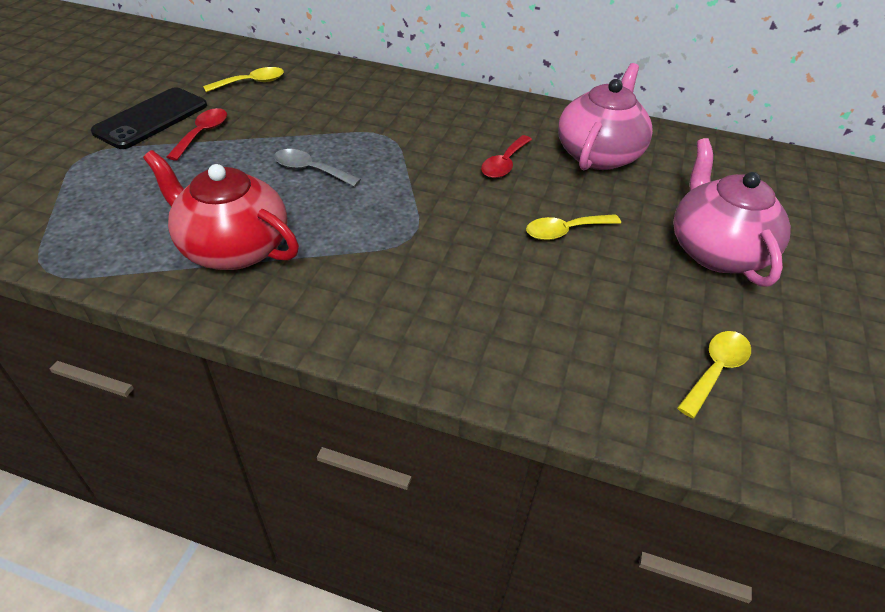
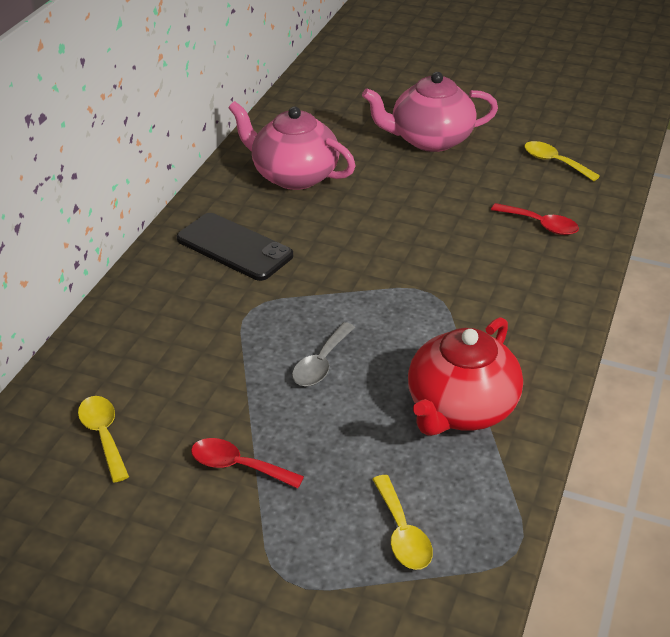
camera: 85 degrees left, 5 degrees down
(151, 118) = (193, 527): black phone -> black phone (234, 247)
(504, 164) = (309, 231): red spoon -> red spoon (540, 225)
(565, 231) = (413, 206): yellow spoon -> yellow spoon (402, 533)

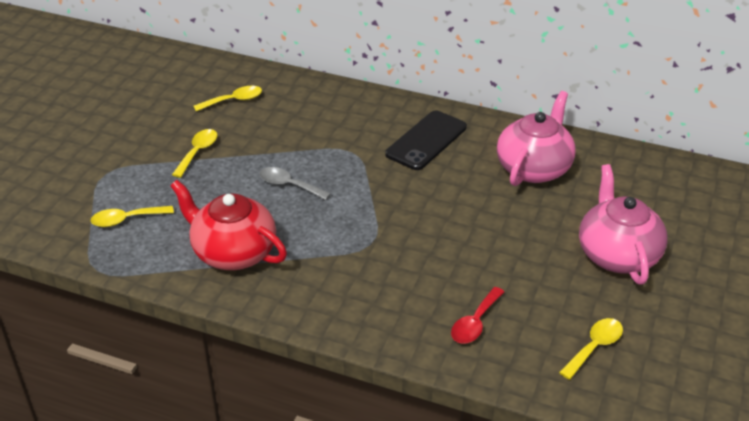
camera: 90 degrees right, 0 degrees up
(238, 466) = (198, 152): red spoon -> yellow spoon

